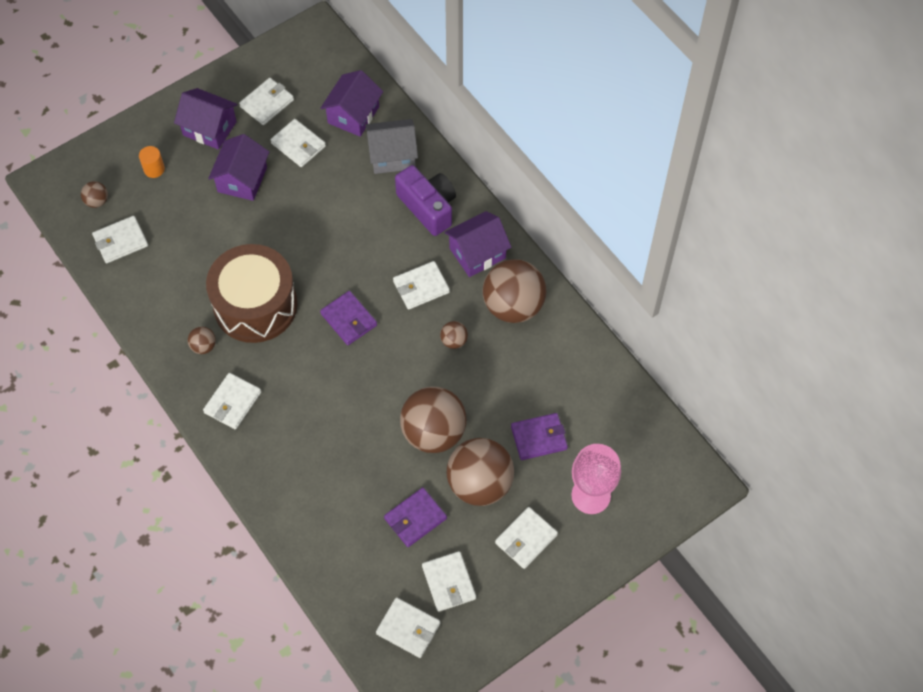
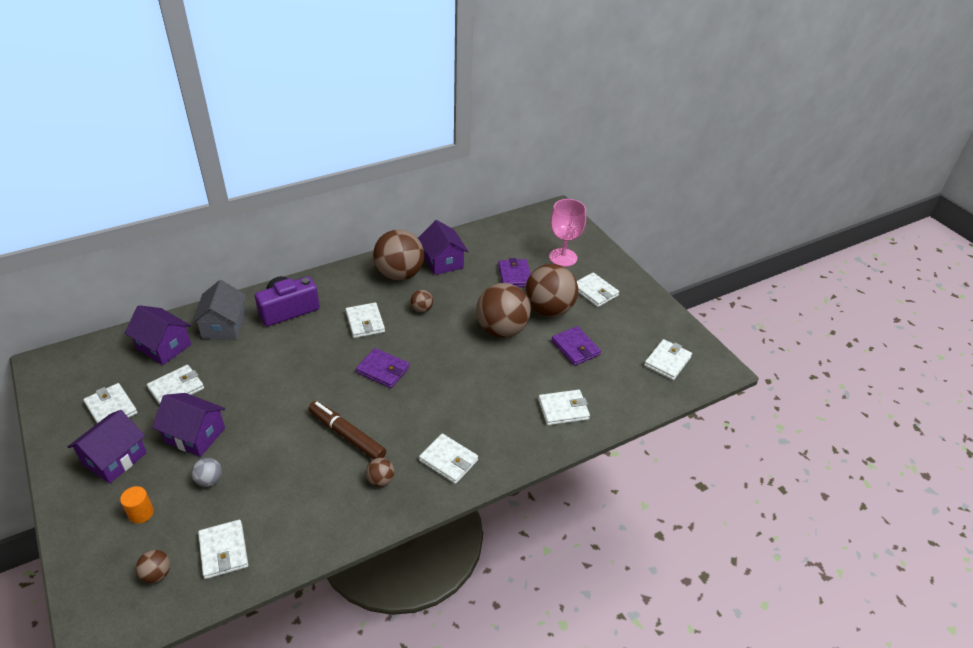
camera: 85 degrees left, 20 degrees down
(192, 207) = (209, 480): none -> grey ball
(255, 305) = (346, 435): brown drum -> brown marker
(349, 319) = (383, 370): purple wallet -> purple wallet turned 60 degrees clockwise
(449, 582) = (629, 335): white wallet -> white wallet (563, 409)
(477, 253) = (344, 287): purple house -> purple house (443, 261)

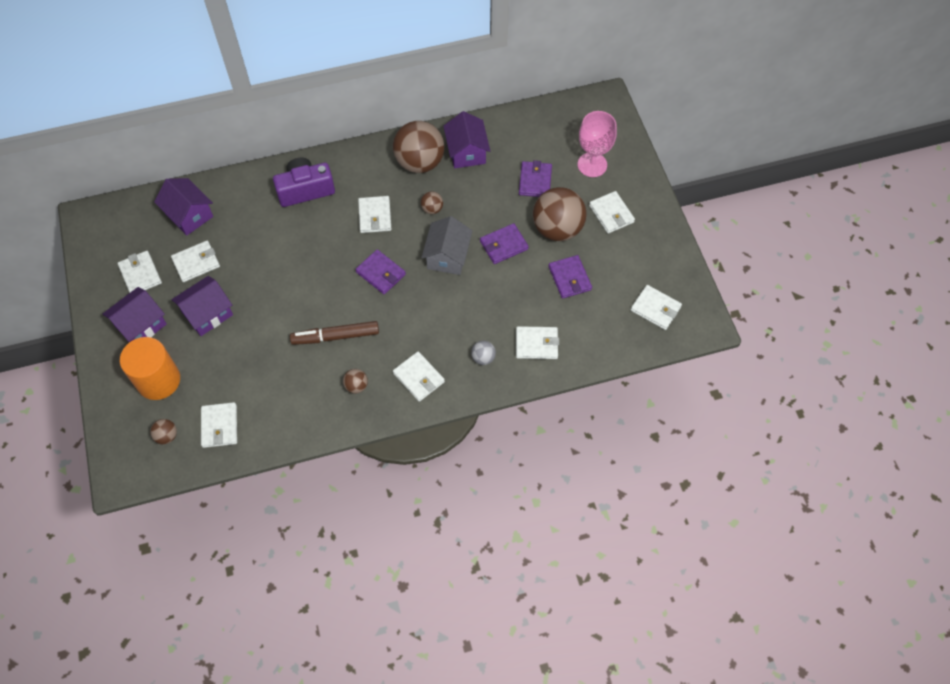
camera: 15 degrees right, 20 degrees up
(141, 513) = (158, 380): orange cylinder -> orange cylinder, size x2.19
(195, 435) = (207, 314): purple house -> purple house turned 75 degrees counterclockwise
(209, 480) = (215, 360): grey ball -> grey ball (483, 358)
(224, 326) = (244, 199): grey house -> grey house (447, 256)
(346, 435) = (335, 336): brown marker -> brown marker turned 60 degrees counterclockwise
(501, 329) = (503, 245): brown ball -> purple wallet
(667, 361) = (655, 309): white wallet -> white wallet turned 75 degrees clockwise

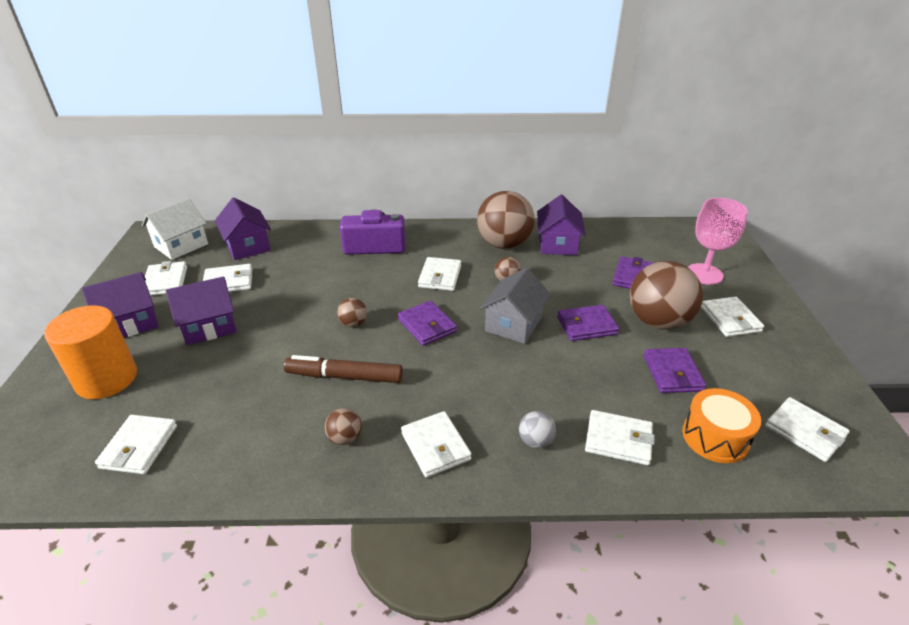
camera: 15 degrees right, 25 degrees down
(126, 228) = (181, 245): none -> white house
(167, 436) = (66, 443): brown ball -> brown ball (353, 324)
(598, 327) = (715, 437): none -> orange drum

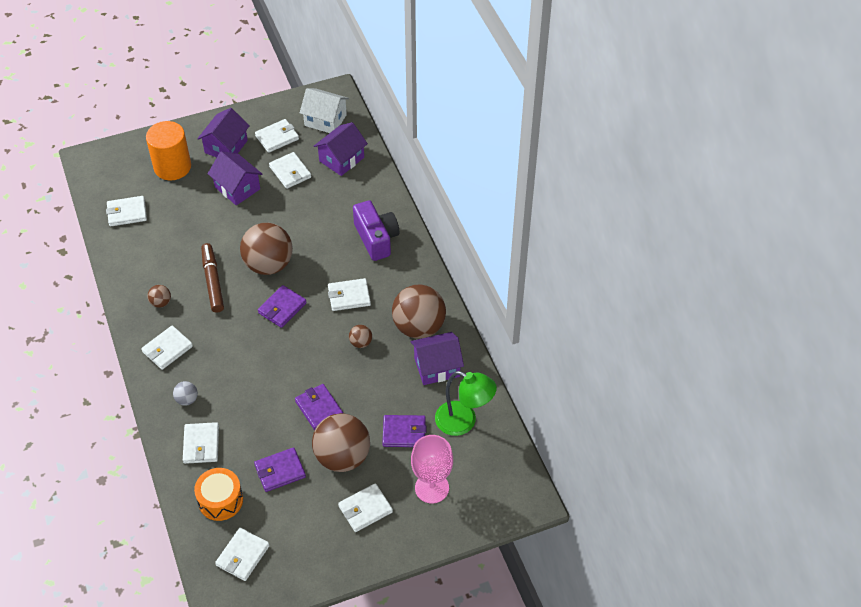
camera: 70 degrees right, 15 degrees up
(130, 323) = (226, 146): purple house -> purple house turned 75 degrees clockwise
(353, 324) = (268, 264): brown ball -> brown ball, size x2.30
(513, 324) = (304, 361): grey house -> none
(628, 243) = (463, 422): none -> green lamp

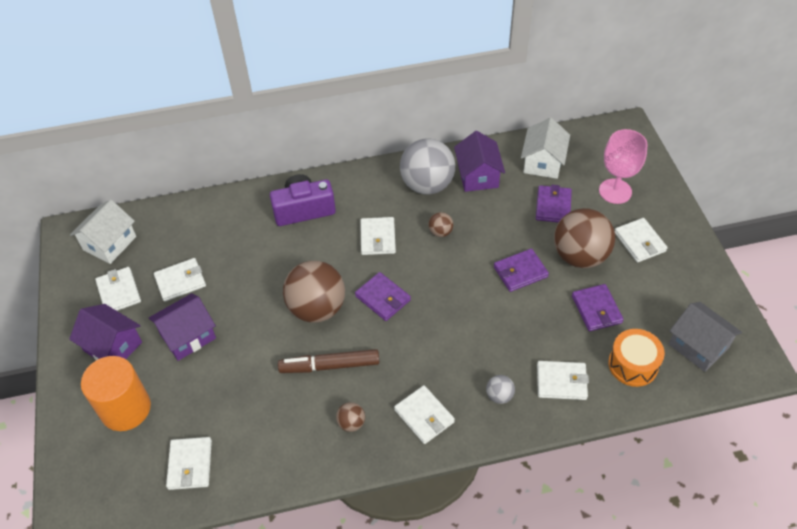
camera: 80 degrees left, 0 degrees up
(242, 555) = (698, 346): white wallet -> grey house
(341, 159) = (178, 232): purple house -> none
(419, 327) = (427, 185): brown ball -> grey ball
(463, 422) = (543, 162): green lamp -> white house

